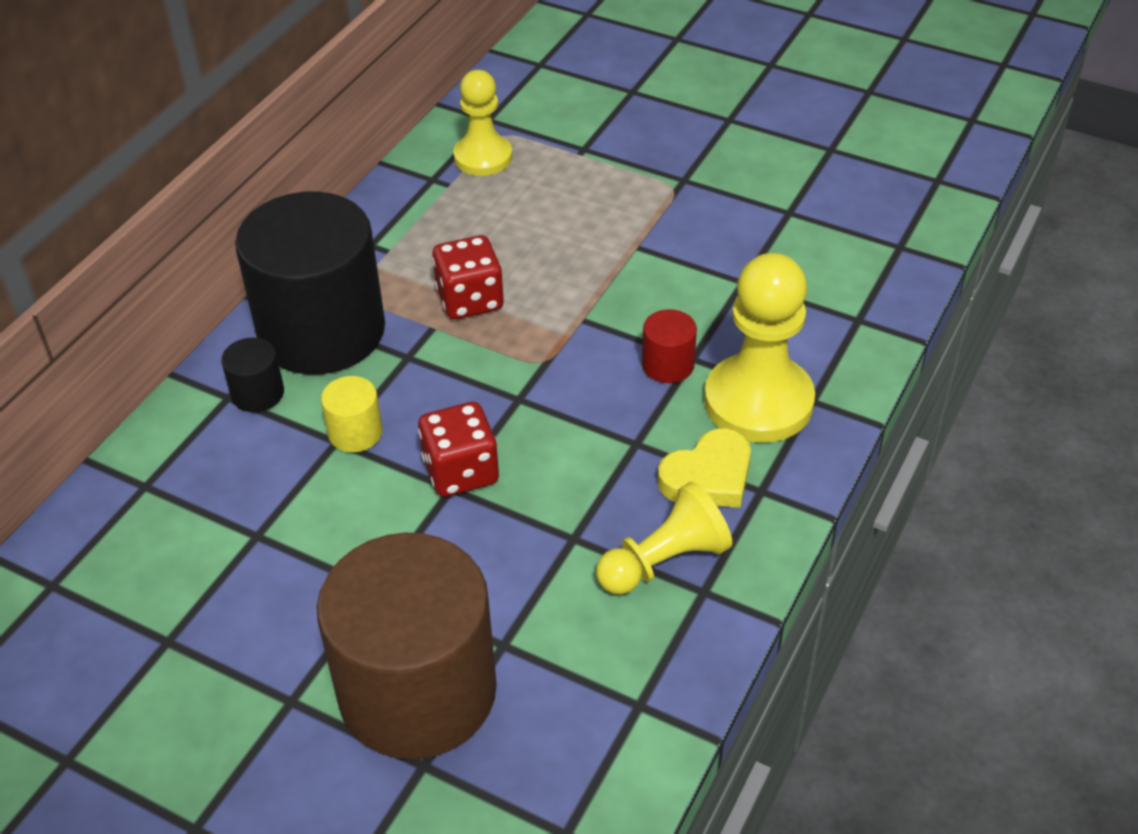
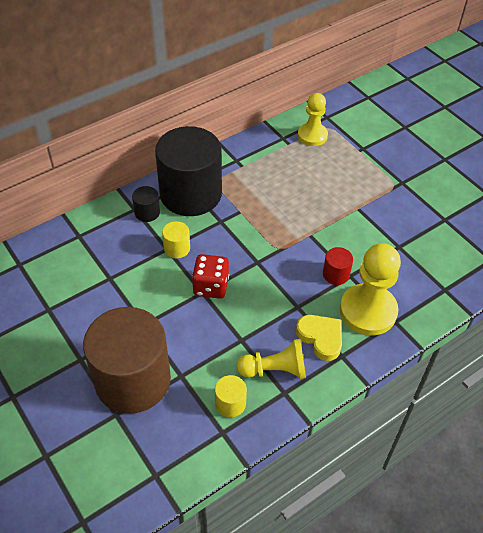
camera: 25 degrees right, 5 degrees up
(470, 300) = (264, 205): red dice -> none
(622, 650) = (230, 403): none -> yellow cylinder
(708, 476) = (321, 338): yellow heart -> yellow heart turned 120 degrees counterclockwise

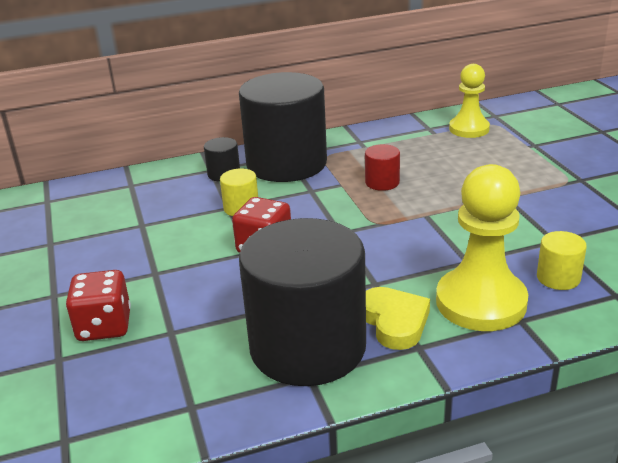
camera: 20 degrees right, 20 degrees down
(133, 380) = (104, 326): brown cylinder -> red dice
(230, 403) = (222, 374): yellow cylinder -> yellow cylinder (558, 278)
(275, 370) = (308, 347): yellow pawn -> black cylinder
(336, 274) = (447, 257): red cylinder -> red cylinder (382, 182)

